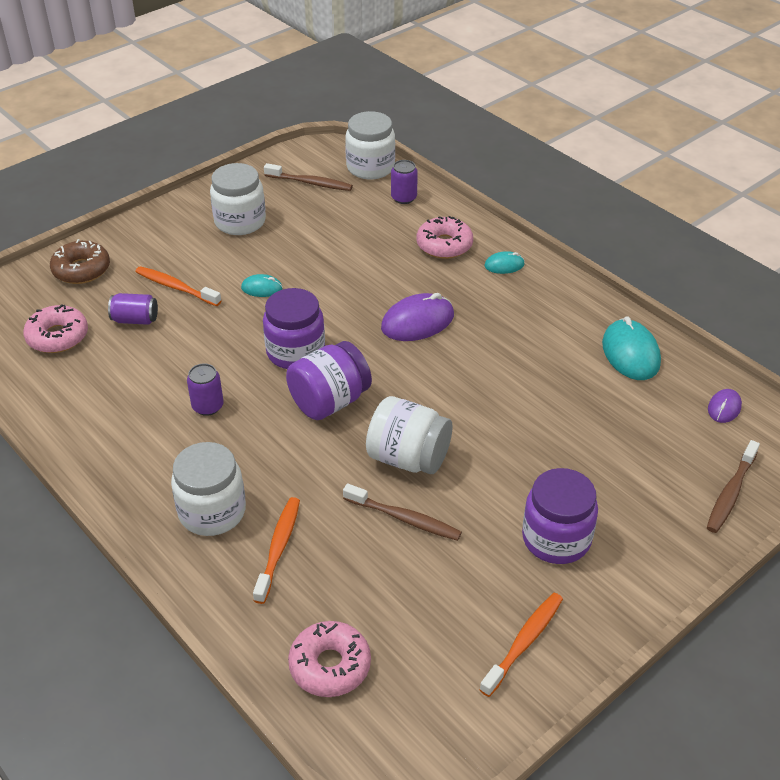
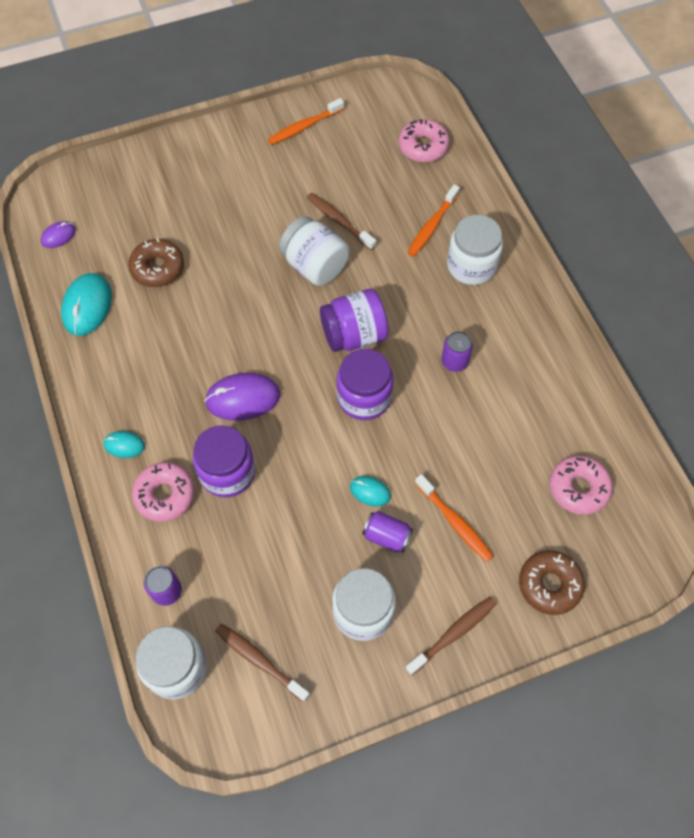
camera: 160 degrees left, 20 degrees up
(135, 320) = (501, 487): purple can -> purple can (387, 536)
(556, 539) = (247, 178): purple jar -> purple jar (227, 472)
(587, 407) = (158, 268): none -> brown donut
(730, 493) = (111, 174): brown toothbrush -> brown toothbrush (453, 634)

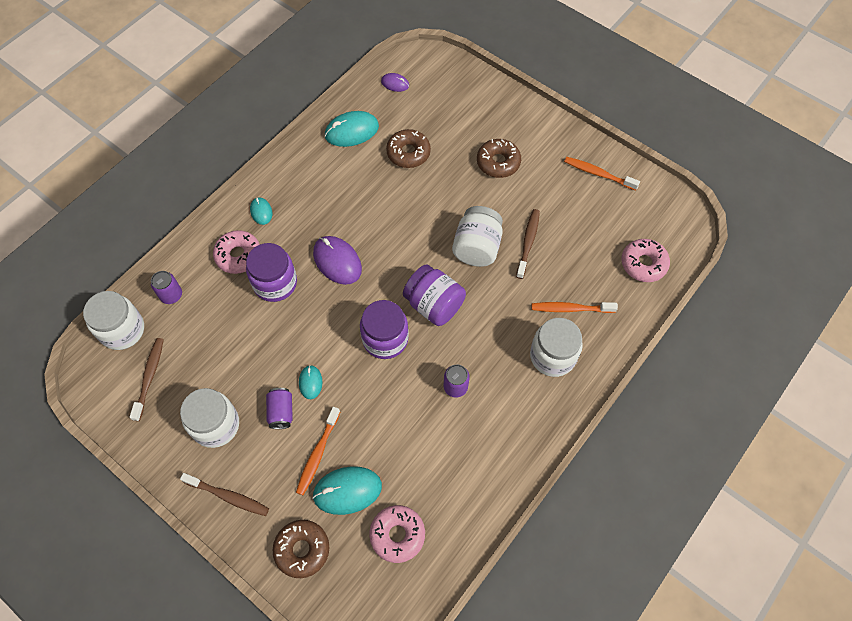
camera: 60 degrees right, 0 degrees up
(230, 197) = (498, 162): none -> brown donut
(509, 512) = (347, 491): none -> turquoise mouse

